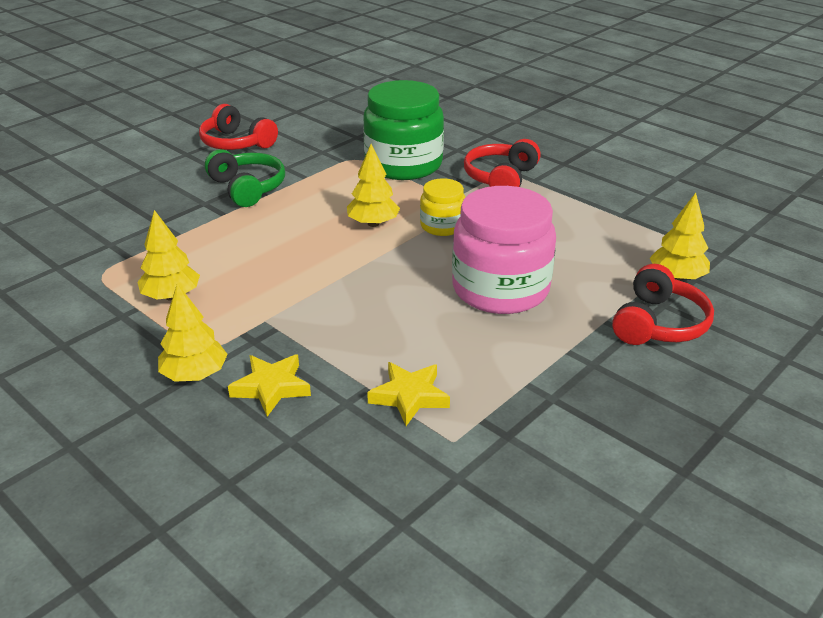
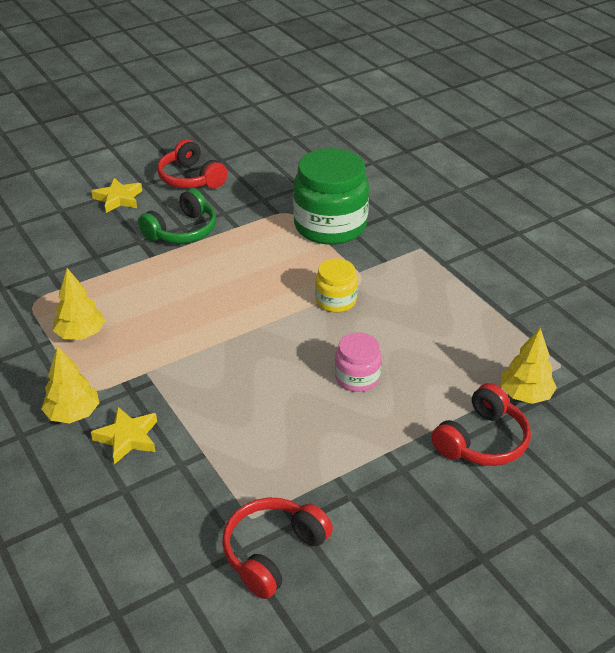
camera: 15 degrees right, 5 degrees up
(247, 188) = (182, 231): green headphones -> green headphones turned 60 degrees clockwise
(373, 223) = (275, 288): yellow tree -> none
(409, 396) = (233, 469): yellow star -> yellow star (118, 199)
(500, 289) = (357, 377): pink jar -> pink jar, size x0.51
(501, 178) = (413, 256): red headphones -> red headphones (273, 552)

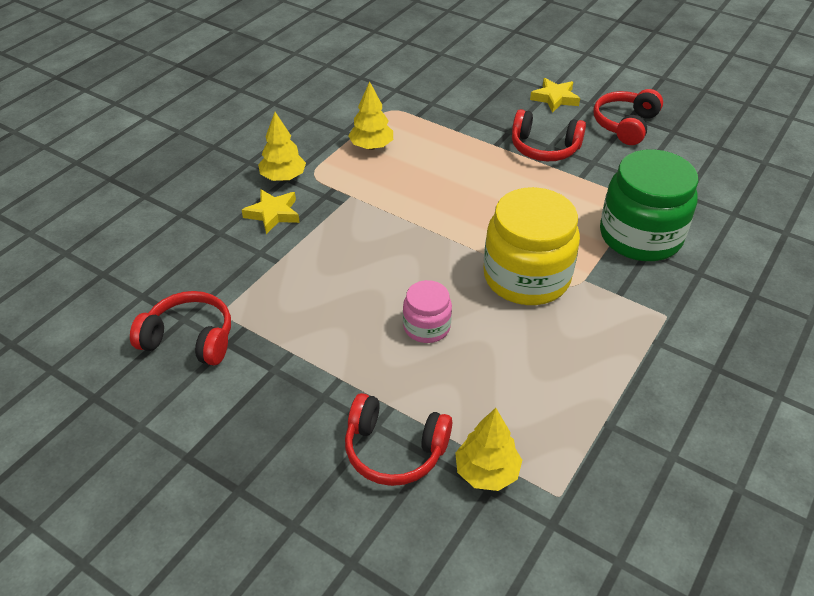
camera: 65 degrees right, 5 degrees up
(182, 231) = (544, 148): green headphones -> red headphones
(335, 301) = (526, 277): yellow jar -> yellow jar, size x1.95

